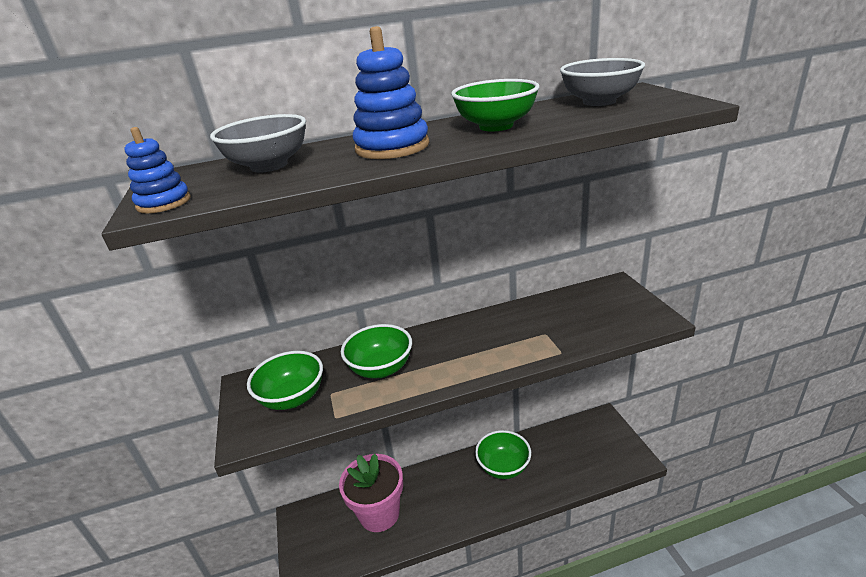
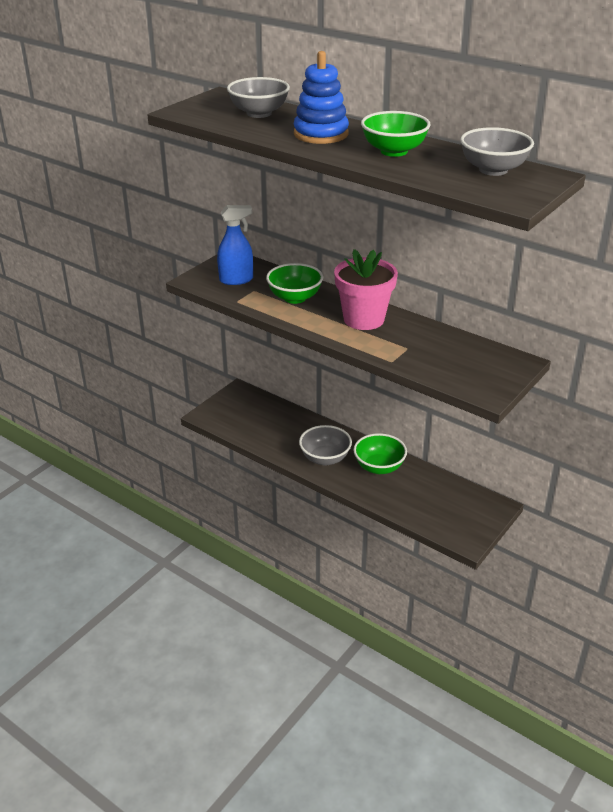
camera: 50 degrees right, 5 degrees up
(164, 203) = (187, 111): blue stacking toy -> none
(293, 398) = (236, 280): green bowl -> blue spray bottle
(379, 513) = (277, 425): pink flower pot -> pink flower pot (364, 319)
(460, 501) = (325, 458): none -> grey bowl

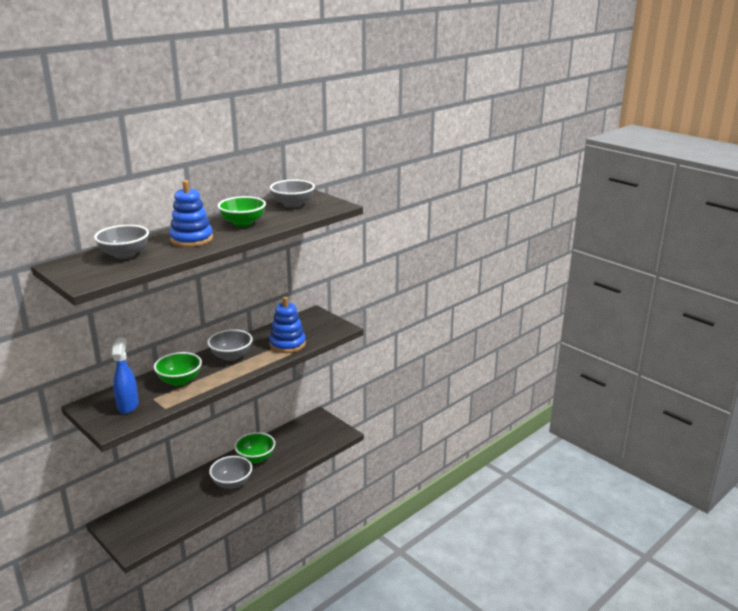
camera: 80 degrees left, 10 degrees down
(364, 319) = (231, 356): pink flower pot -> grey bowl
(414, 354) = (287, 344): none -> blue stacking toy

